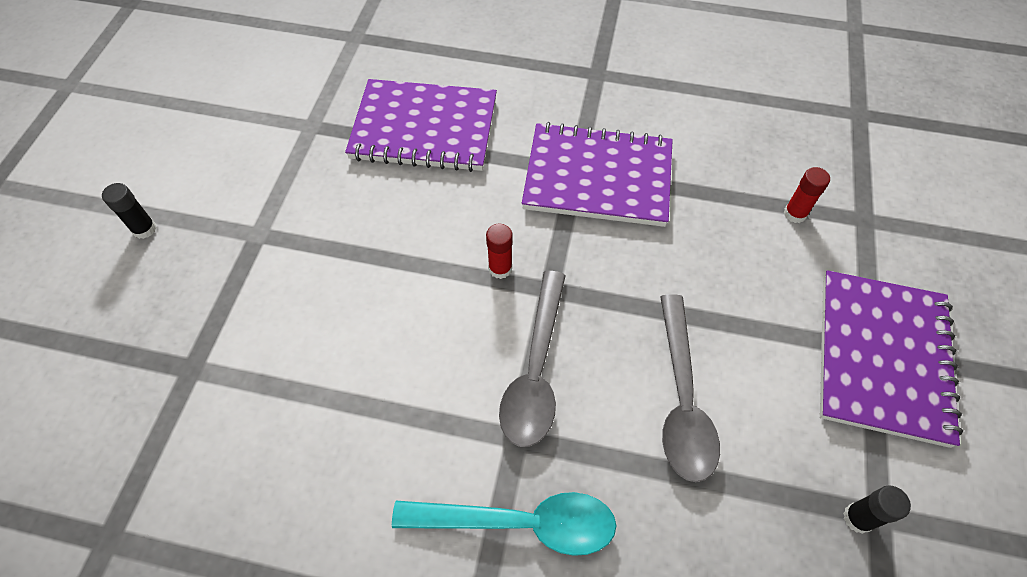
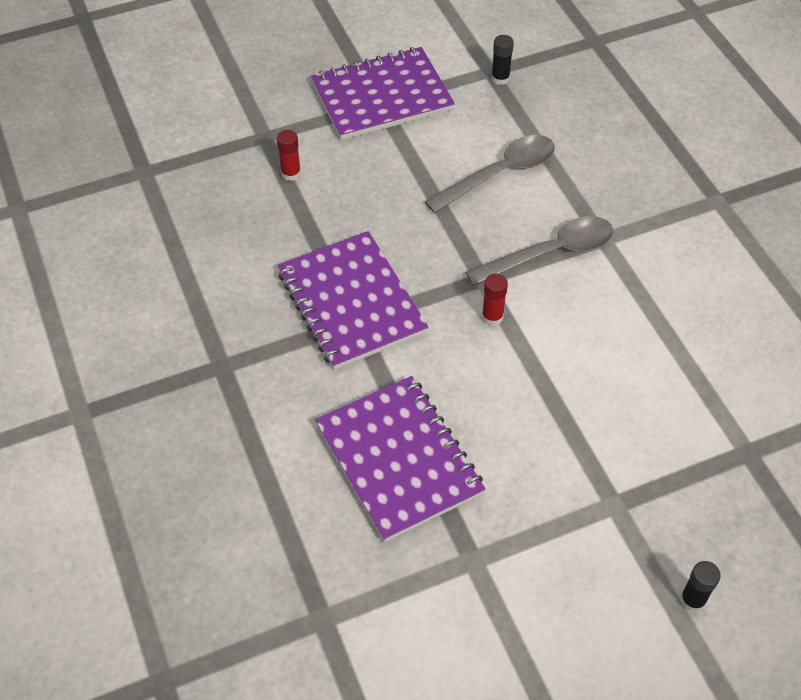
camera: 125 degrees left, 5 degrees down
(519, 523) = (648, 210): turquoise spoon -> none

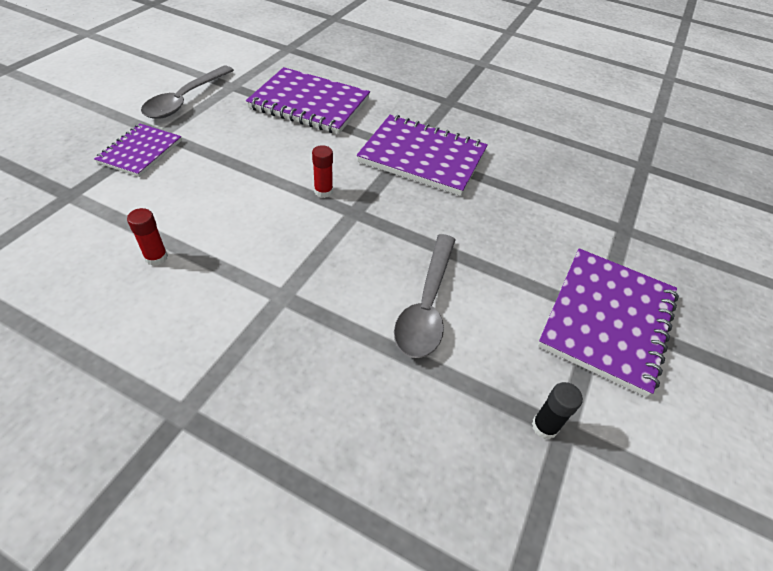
camera: 135 degrees right, 5 degrees down
(291, 173) = (568, 212): red glue stick -> red glue stick (156, 257)
(550, 253) = (319, 257): grey spoon -> grey spoon (185, 100)
(652, 481) = (140, 152): none -> purple notebook
(692, 600) = (87, 113): black glue stick -> none

